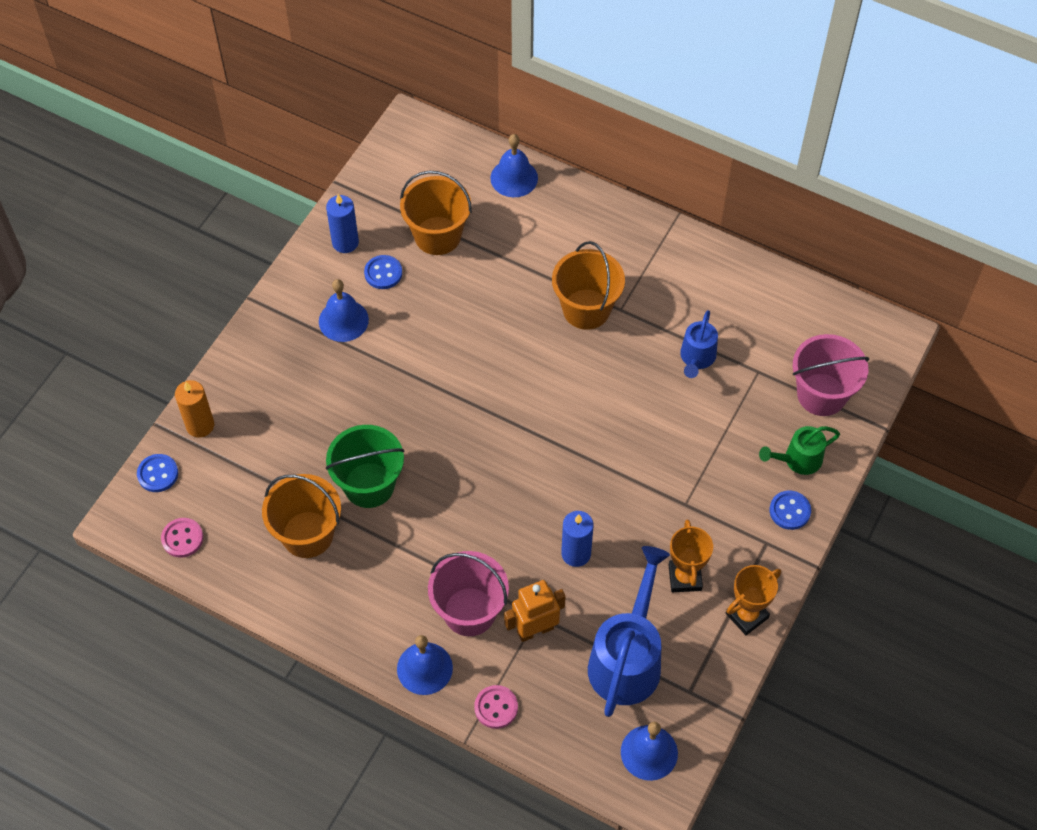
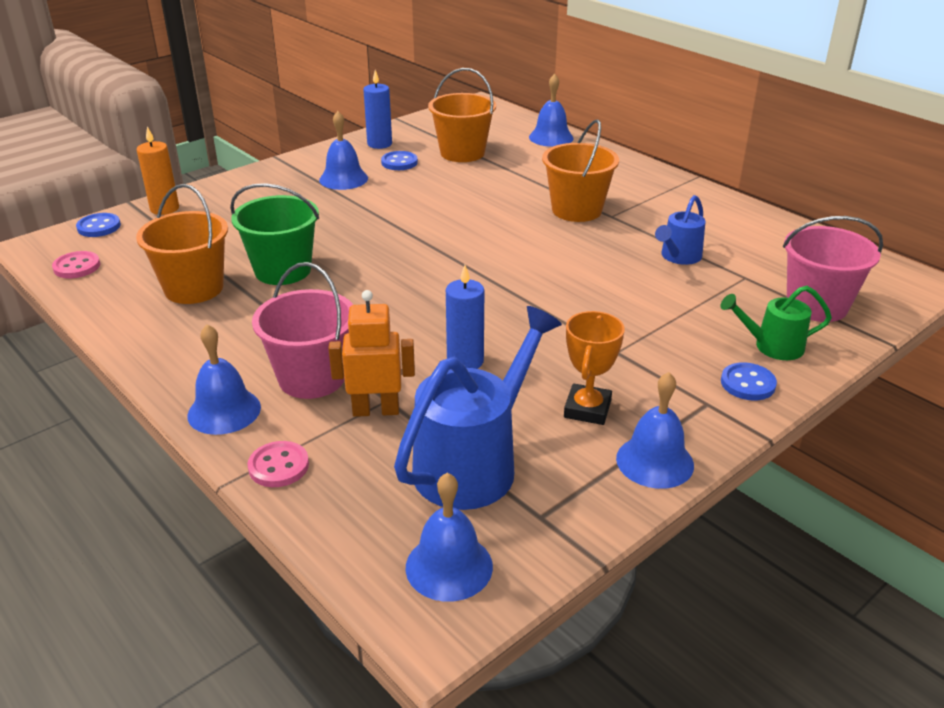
camera: 20 degrees right, 25 degrees down
(747, 615) = (655, 461): orange trophy -> blue bell

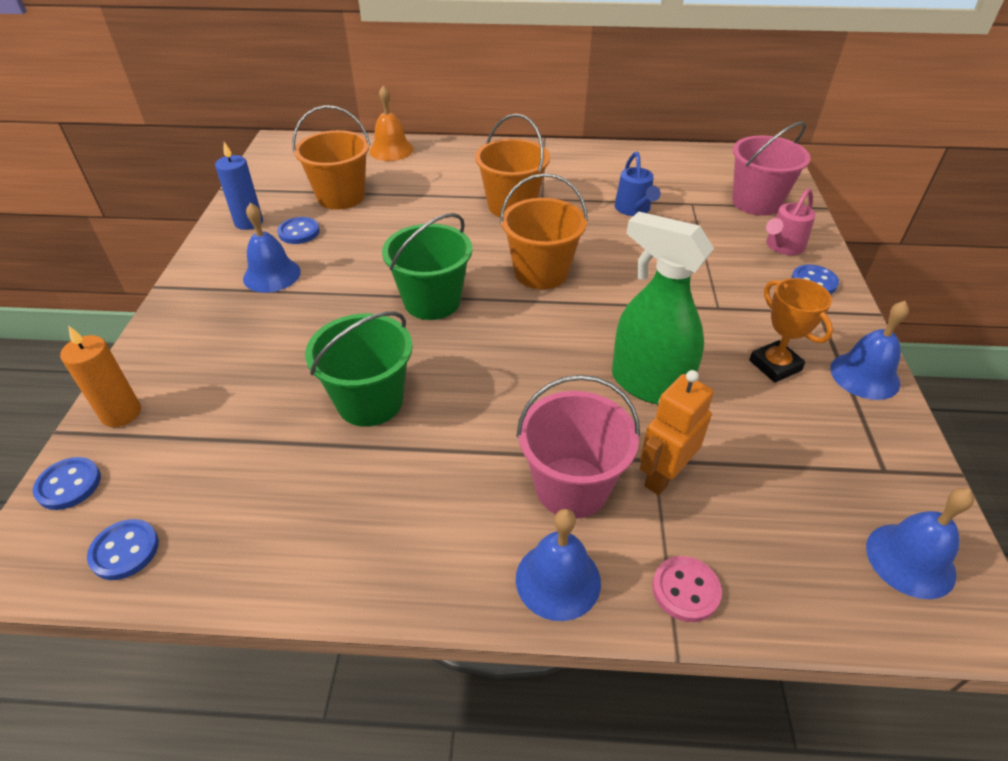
camera: 45 degrees left, 10 degrees up
(77, 267) = (125, 551): pink button -> blue button
(194, 288) = (313, 480): orange bucket -> orange bucket (541, 272)
(411, 239) = (432, 301): none -> green bucket
(465, 361) = (648, 384): blue candle -> green spray bottle
(474, 462) = (789, 463): blue watering can -> none
(551, 137) = (391, 150): blue bell -> orange bell
(771, 346) = (782, 247): green watering can -> pink watering can

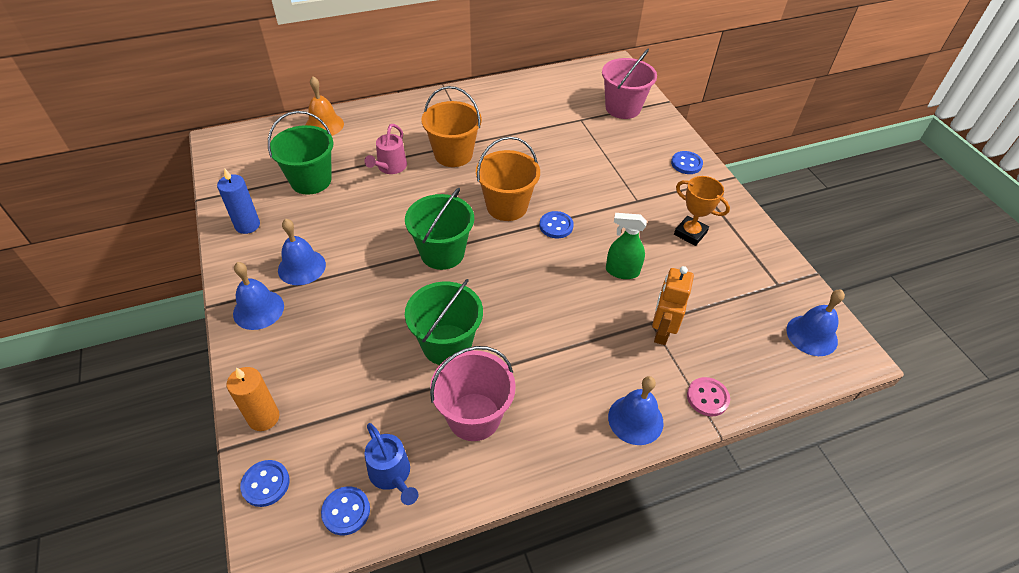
camera: 25 degrees left, 5 degrees up
(299, 232) = (298, 223): blue button -> blue button (556, 226)
(341, 197) = (311, 180): orange bucket -> green bucket
(571, 487) = (612, 358): pink bucket -> pink bucket (474, 417)
(634, 210) = (544, 135): blue watering can -> blue watering can (392, 475)
(648, 384) = (622, 271): green spray bottle -> green spray bottle, size x0.60
(782, 247) = (655, 141): pink watering can -> pink watering can (390, 168)
(864, 375) = (743, 224): blue bell -> blue bell (258, 309)

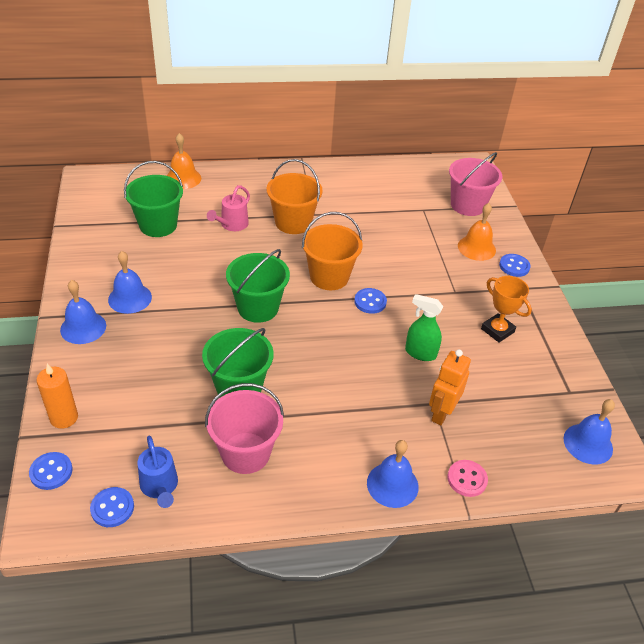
camera: 10 degrees right, 5 degrees down
(247, 225) = (92, 254): blue candle -> none
(644, 151) = (476, 248): none -> orange bell

